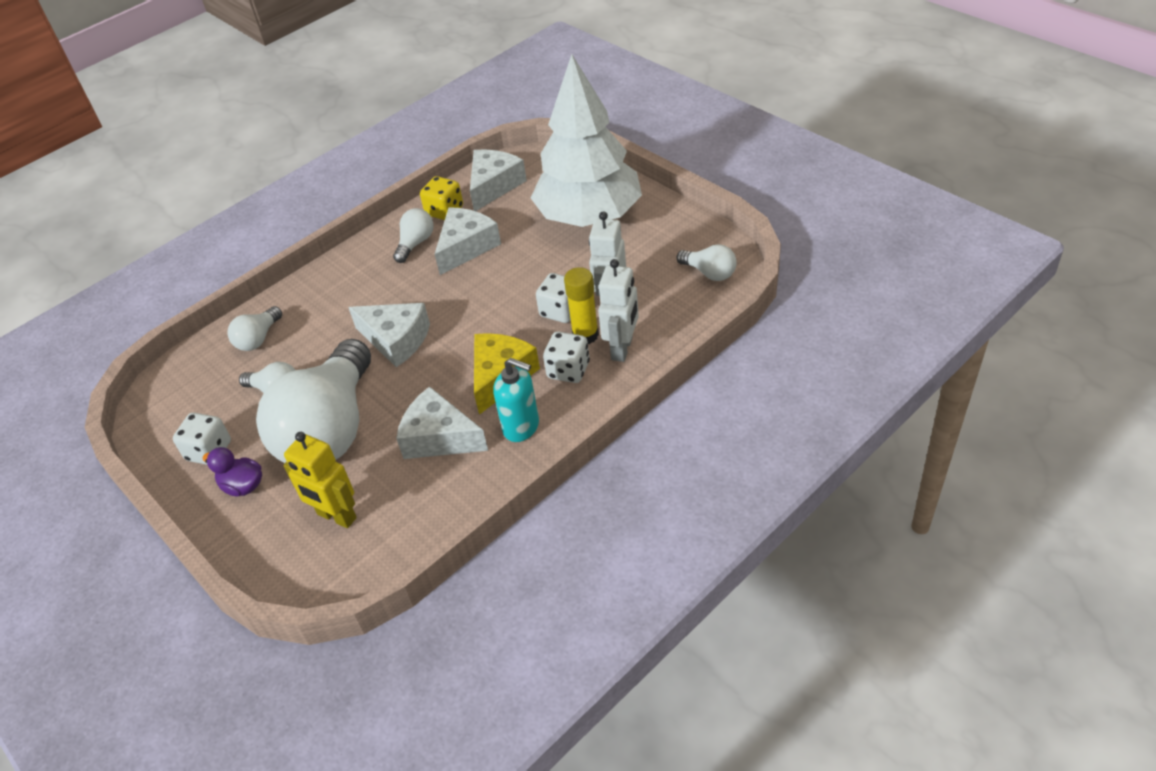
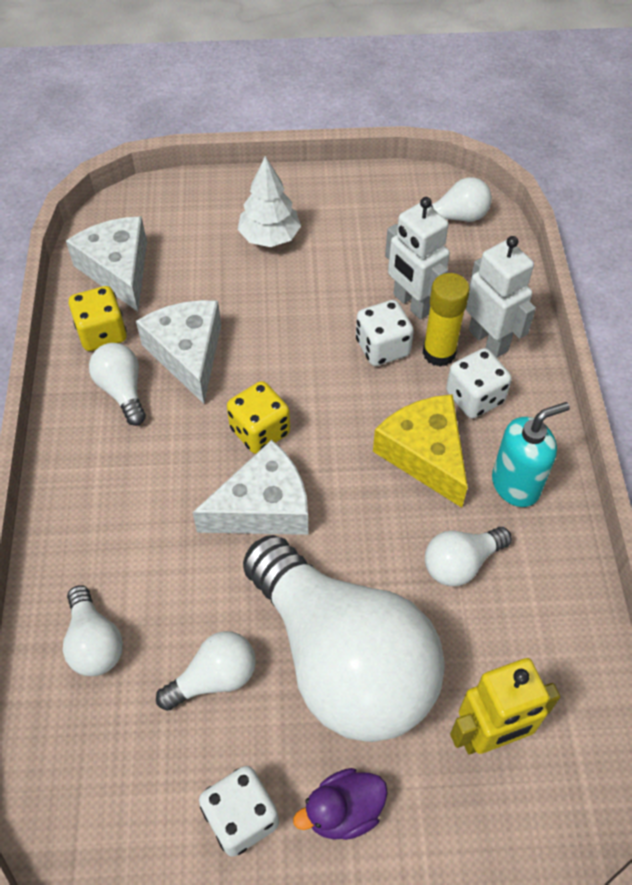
camera: 55 degrees left, 10 degrees up
(439, 437) = (461, 563): white cheese -> white light bulb
(444, 306) = (260, 431): none -> yellow dice
(589, 217) = (269, 237): white tree -> white tree, size x0.44

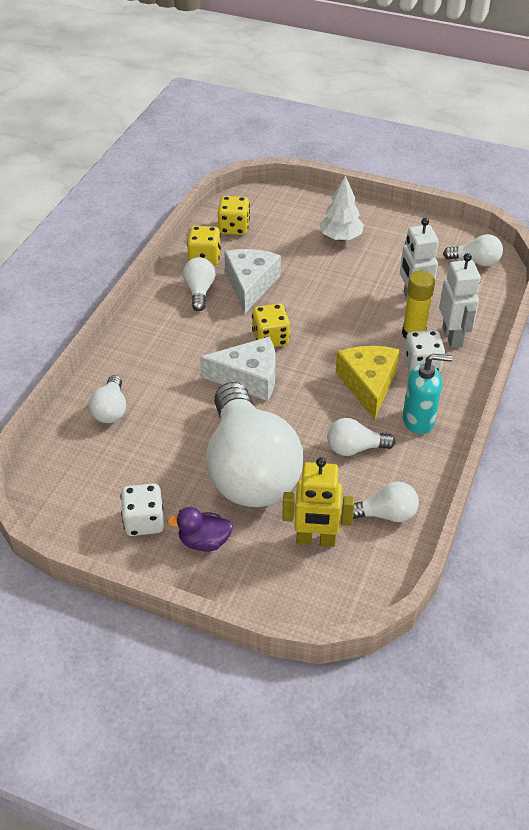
camera: 25 degrees right, 10 degrees down
(118, 270) = (234, 228): white cheese -> yellow dice
(214, 678) = (168, 451): white light bulb -> white light bulb (385, 514)
(382, 347) = (377, 319): white dice -> none

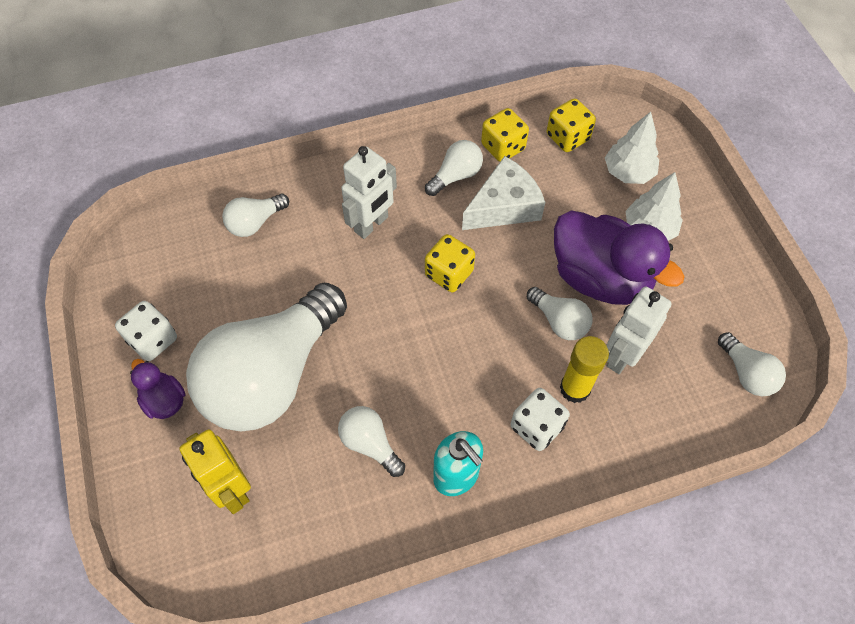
camera: 50 degrees right, 15 degrees up
(249, 378) = (383, 293): white cheese -> none
(291, 220) = (628, 172): none -> white tree
(351, 277) = (600, 278): none -> purple duck
(368, 384) = (464, 397): yellow cheese -> none
(385, 514) = (308, 528): white light bulb -> white light bulb (559, 321)
(452, 337) = (605, 428): white robot -> white robot (371, 224)

